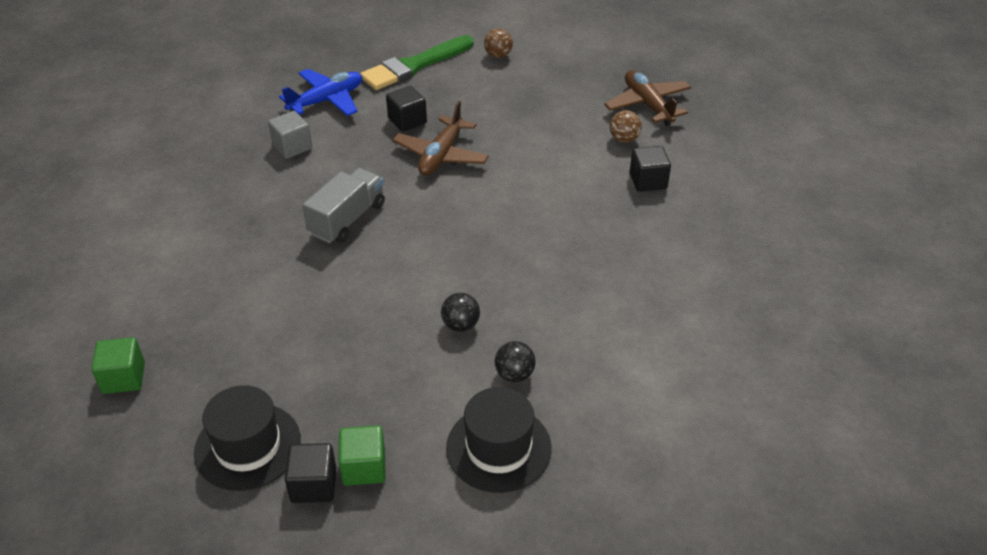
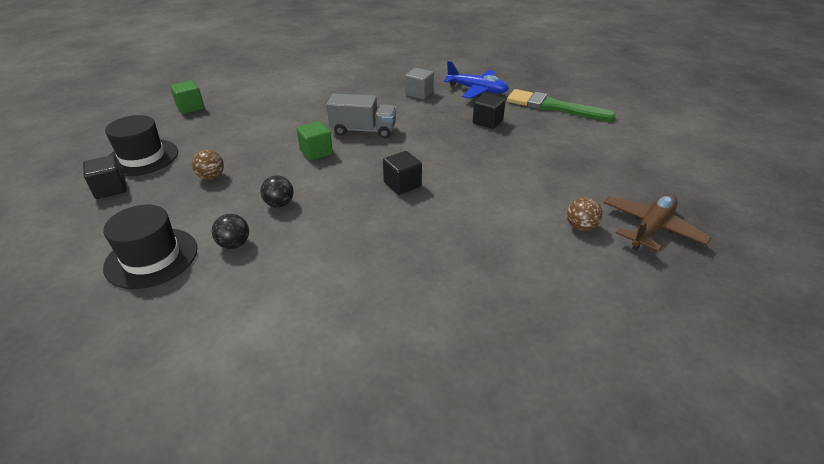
camera: 65 degrees right, 5 degrees down
(364, 467) = (127, 203): green cube -> green cube (316, 152)
(441, 155) = (463, 145): brown plane -> none
(498, 55) = (613, 134): brown ball -> brown ball (211, 177)
(648, 181) = (534, 257): black cube -> black cube (402, 184)

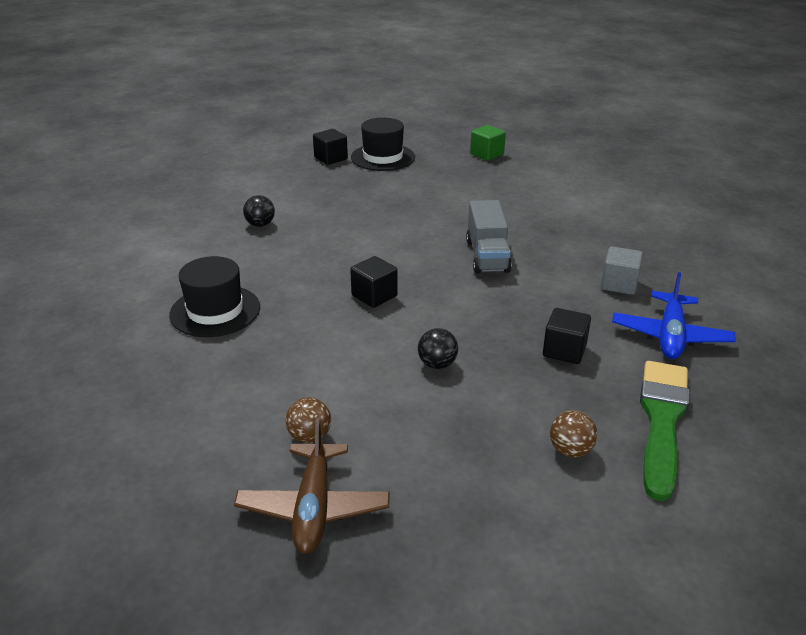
camera: 80 degrees right, 5 degrees down
(151, 257) = (242, 196): black hat -> black hat (215, 311)
(211, 177) = (360, 193): brown ball -> brown ball (570, 450)
(279, 204) = (322, 233): black ball -> black ball (437, 364)
(316, 152) = (424, 235): green cube -> none
(651, 229) = (313, 507): brown plane -> brown plane turned 60 degrees clockwise

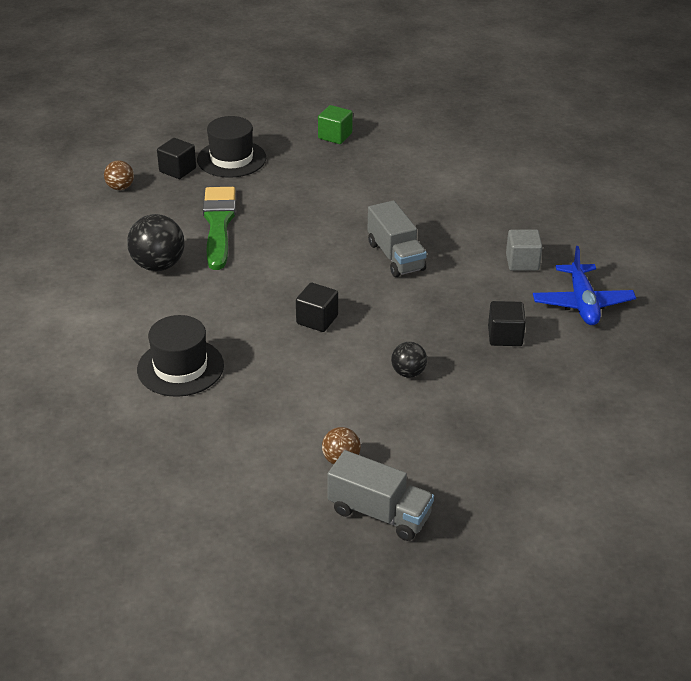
camera: 20 degrees left, 5 degrees up
(260, 224) = (158, 265): black ball -> black ball, size x1.75
(313, 507) = (379, 513): brown plane -> grey truck
(570, 450) = (547, 420): brown ball -> brown ball (120, 187)
(662, 421) = (603, 380): green brush -> green brush (218, 224)

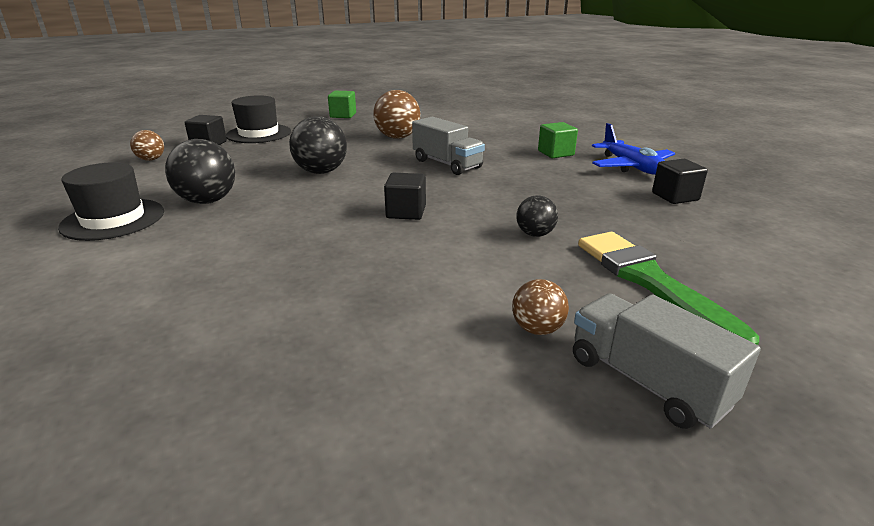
camera: 20 degrees left, 10 degrees down
(180, 367) = (266, 277): black hat -> black hat (113, 219)
(218, 224) = (264, 168): green brush -> green brush (651, 282)
(269, 243) = (321, 172): none -> black ball
(372, 196) = (397, 137): none -> brown ball
(379, 513) = (646, 381): grey truck -> grey truck turned 135 degrees counterclockwise
(505, 336) = (595, 194): black cube -> black cube (675, 196)
(522, 262) = (555, 153): grey cube -> green cube

